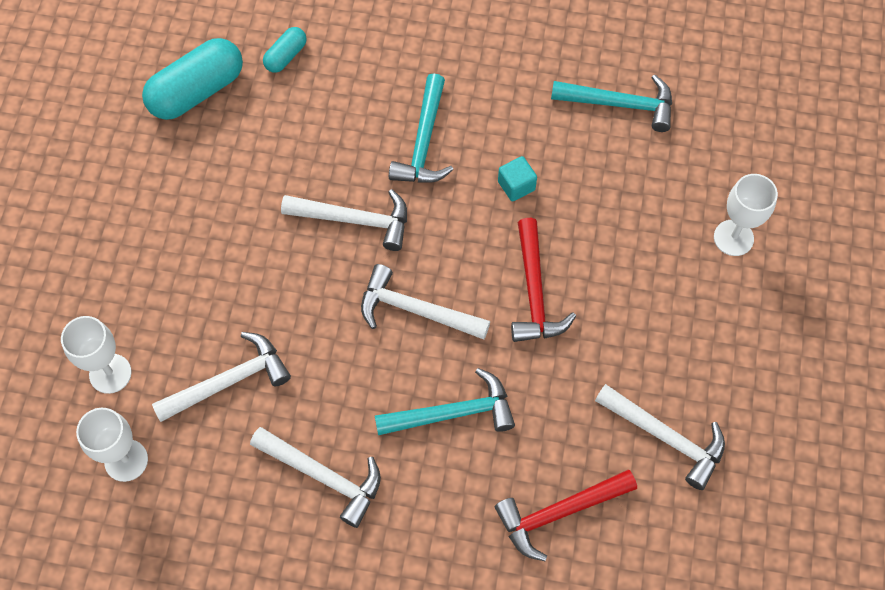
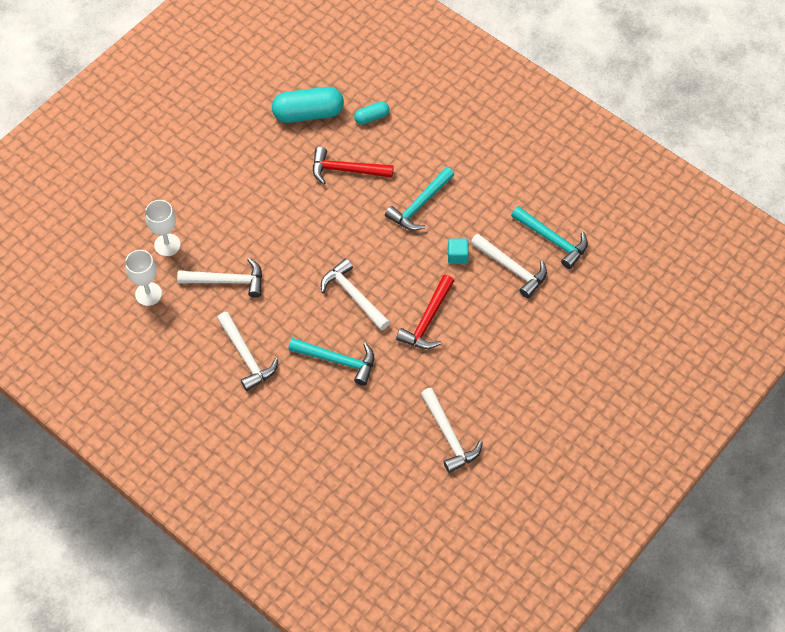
camera: 30 degrees right, 5 degrees down
(355, 220) = (351, 229): white hammer -> white hammer (512, 268)
(558, 513) = (361, 443): red hammer -> red hammer (346, 170)
(733, 238) = (567, 349): white goblet -> none

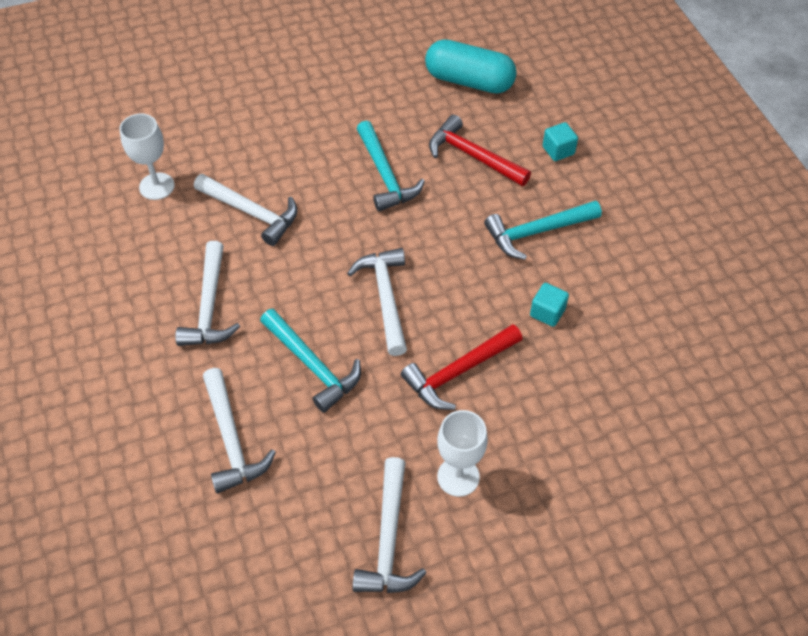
camera: 30 degrees right, 5 degrees down
(167, 245) = (216, 145): white goblet -> white goblet (458, 477)
(371, 117) = (540, 114): turquoise capsule -> none
(399, 140) = (558, 150): none -> turquoise cube
(512, 268) = (611, 361): white hammer -> white hammer (232, 440)
(553, 240) = (688, 352): turquoise hammer -> turquoise hammer (385, 175)

